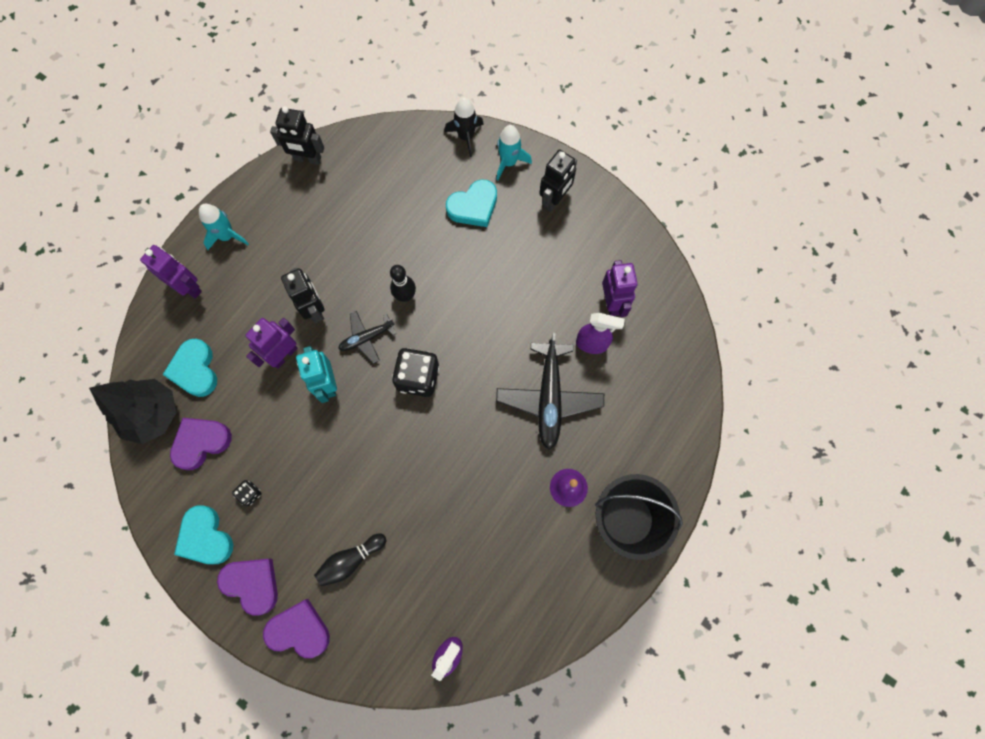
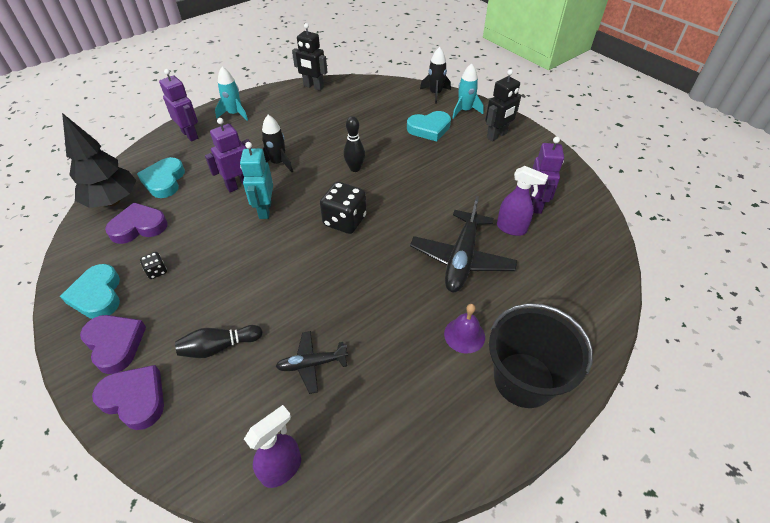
camera: 15 degrees right, 25 degrees down
(314, 309) = (278, 163): black robot -> black rocket
(366, 338) = (311, 187): black plane -> black plane (311, 364)

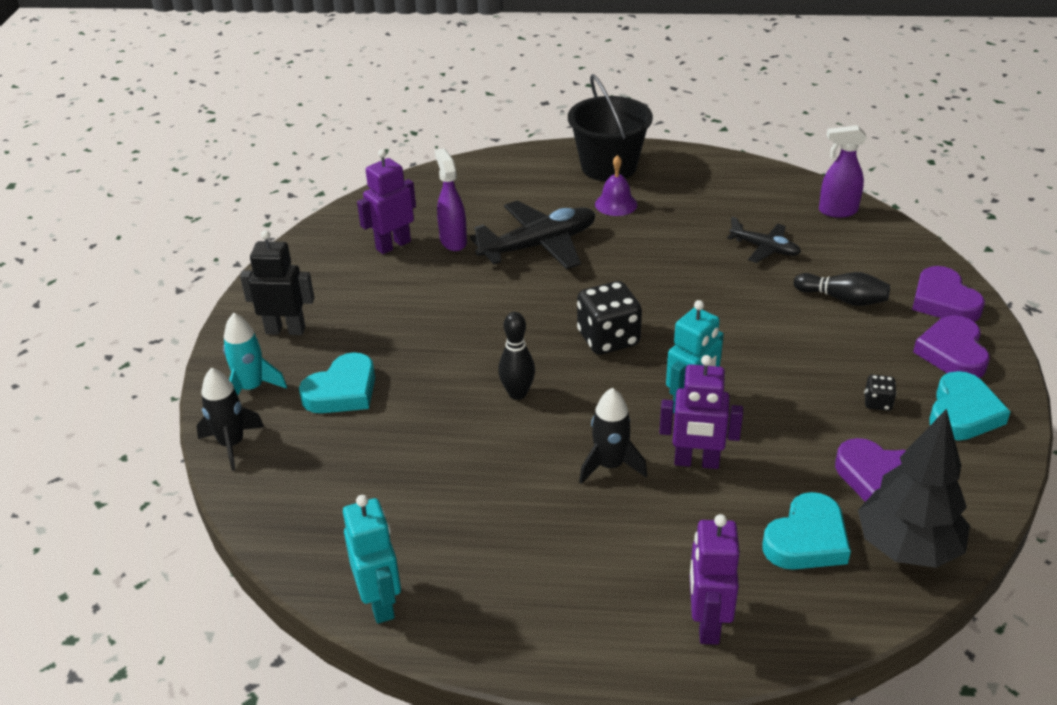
camera: 135 degrees left, 10 degrees down
(234, 114) = (588, 626): turquoise rocket -> none
(313, 87) = (380, 602): black robot -> turquoise robot
(429, 129) = (342, 391): turquoise heart -> turquoise heart turned 105 degrees clockwise

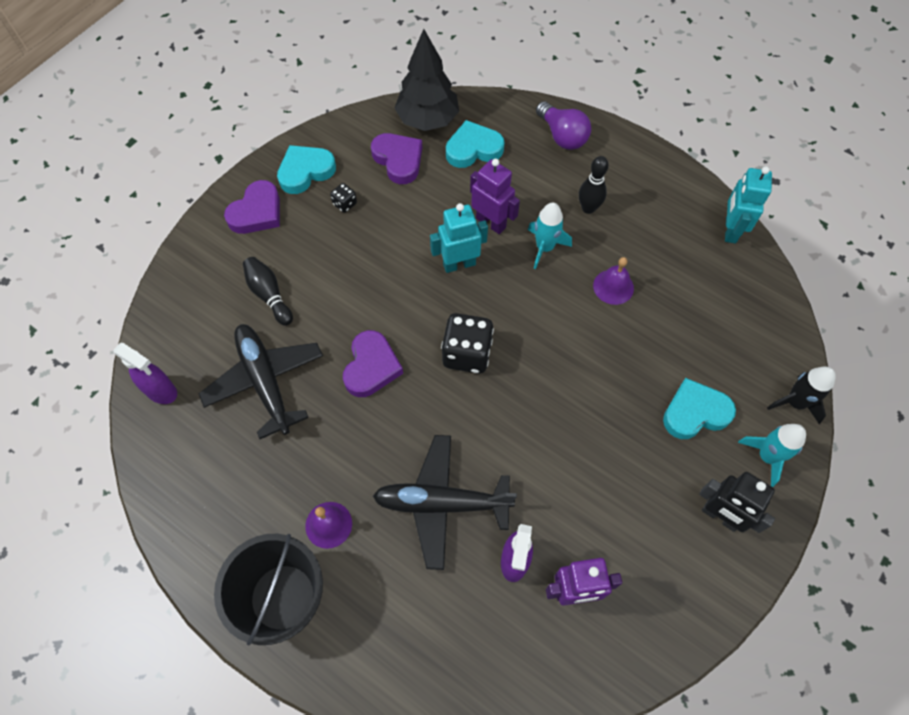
camera: 150 degrees left, 25 degrees up
(498, 462) = (613, 287): none -> purple bell
(517, 393) = (567, 337): black bowling pin -> black bowling pin (588, 208)
(610, 466) = (544, 247): black rocket -> turquoise rocket
(707, 623) = (562, 136): purple robot -> purple light bulb
(765, 248) = (265, 381): black plane -> black plane, size x1.80
(943, 301) = (207, 254): purple heart -> purple heart (371, 367)

